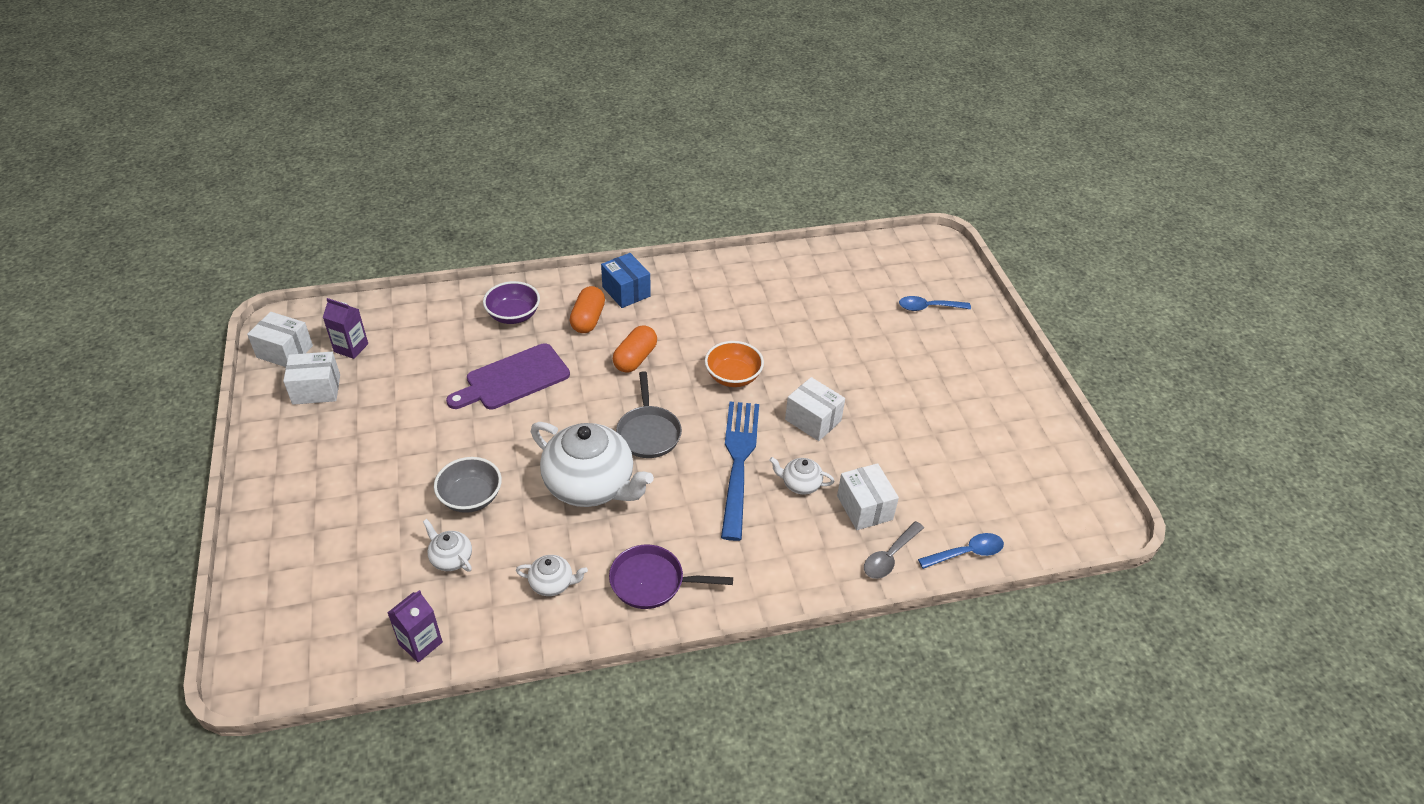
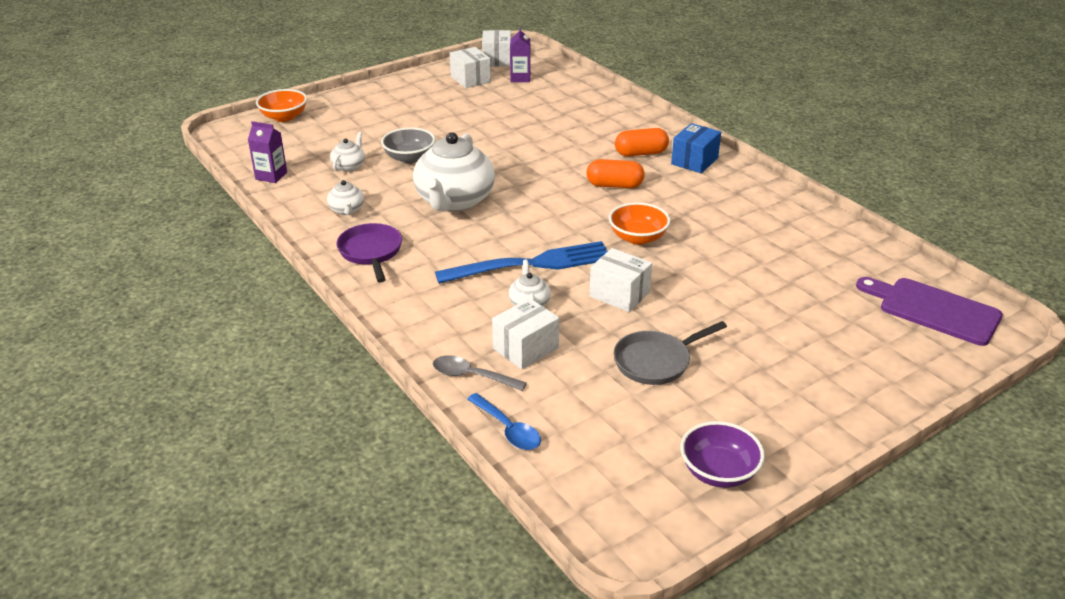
camera: 70 degrees right, 10 degrees down
(264, 599) = (284, 117): none -> orange bowl
(513, 315) = (613, 123): purple bowl -> purple bowl (718, 472)
(513, 379) = (542, 141): purple cutting board -> purple cutting board (933, 310)
(648, 432) = (532, 212): grey pan -> grey pan (656, 361)
(813, 420) = (619, 294): white box -> white box turned 75 degrees counterclockwise
(928, 307) = (872, 339): blue spoon -> none

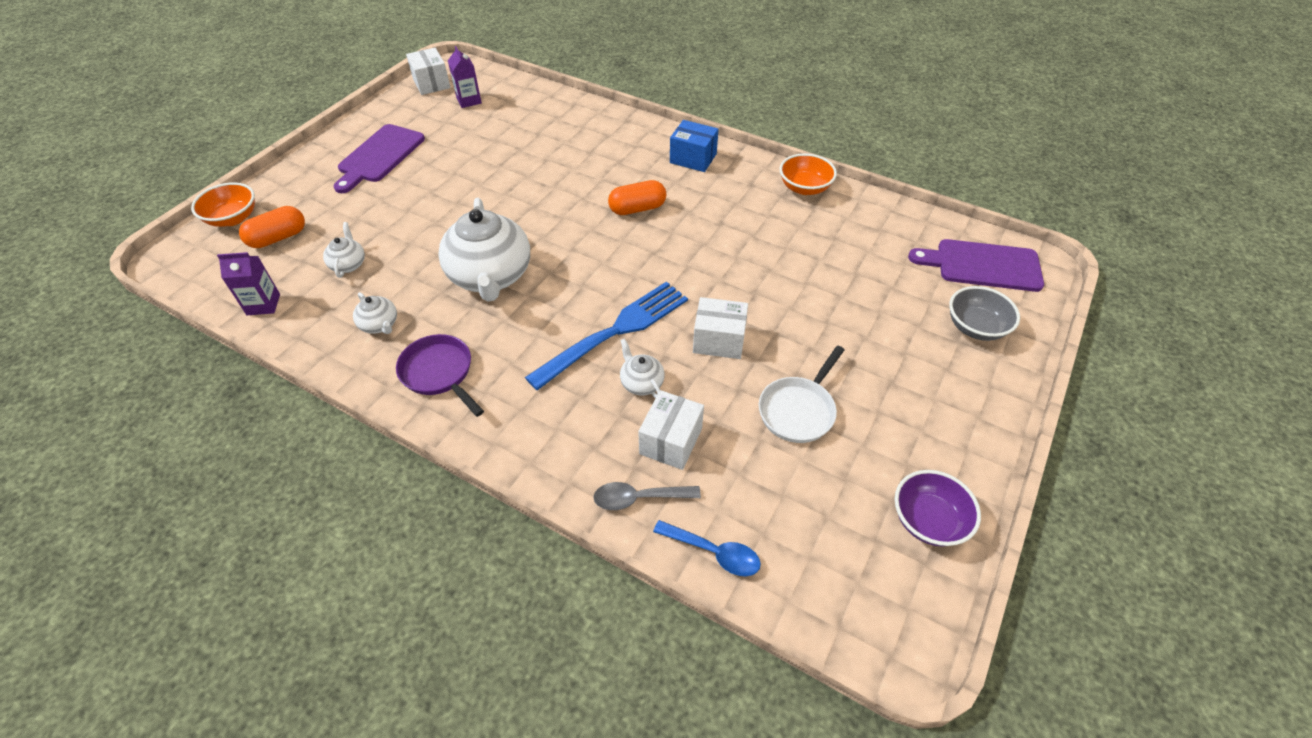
camera: 25 degrees left, 15 degrees up
(409, 158) = (410, 234): grey bowl -> grey bowl (975, 327)
(420, 101) = (379, 156): none -> purple cutting board
(470, 79) = (418, 114): white box -> none
(638, 238) = (695, 266): orange bowl -> orange bowl (804, 188)
(641, 153) = (639, 163): orange capsule -> orange capsule (278, 238)
(656, 361) = (798, 410): grey pan -> white pan
(694, 161) = (693, 158): blue box -> blue box turned 75 degrees counterclockwise

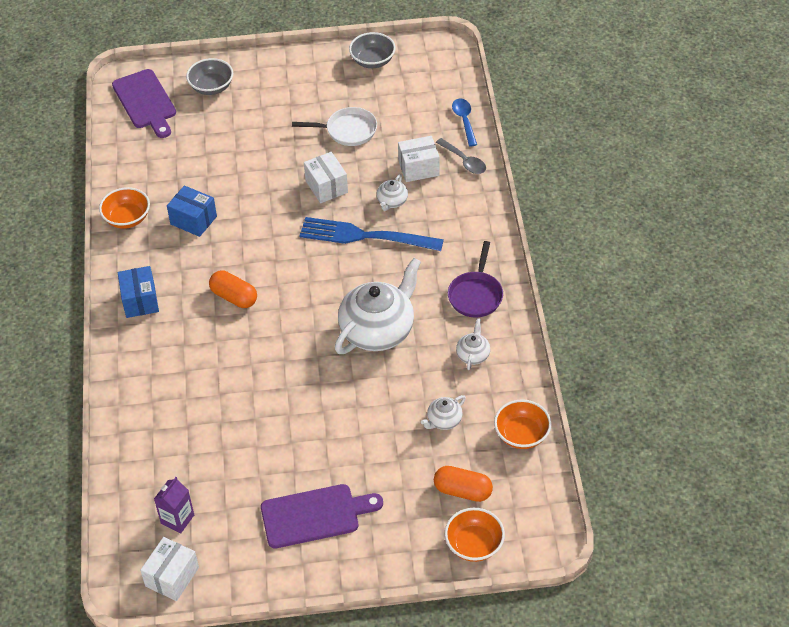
camera: 125 degrees left, 0 degrees up
(263, 304) = (521, 434): purple carton -> orange bowl
(762, 225) = (193, 220): none -> blue box
(928, 520) = (372, 61): purple bowl -> grey bowl

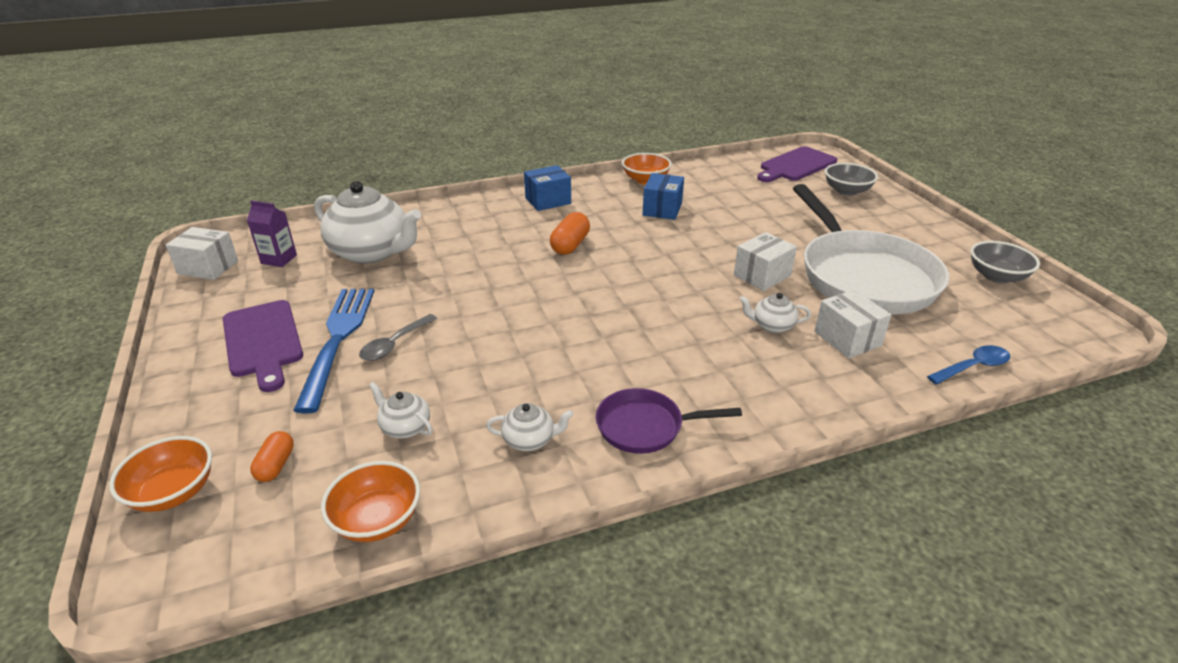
camera: 75 degrees right, 15 degrees down
(348, 130) = (863, 276): white pan -> white pan, size x2.07
(364, 236) = (701, 313): blue fork -> blue fork (338, 339)
(378, 330) = (551, 346): white teapot -> white teapot (372, 252)
(463, 491) = (276, 465): orange capsule -> orange capsule, size x0.65
(464, 161) = (895, 378): grey spoon -> grey spoon (394, 344)

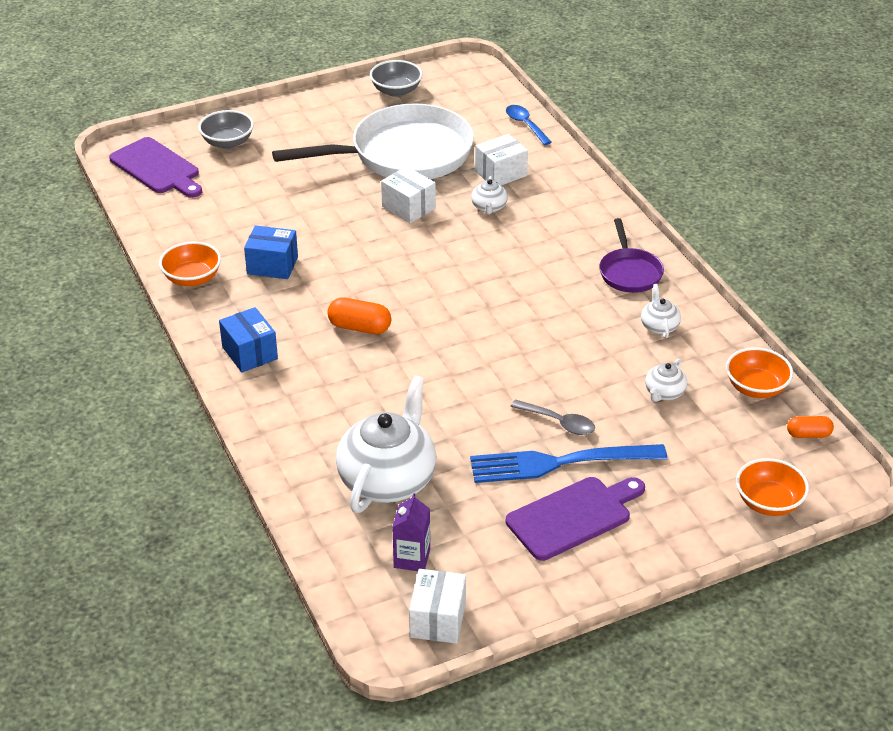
camera: 95 degrees left, 5 degrees up
(276, 465) = (725, 454): orange capsule -> orange capsule (808, 434)

